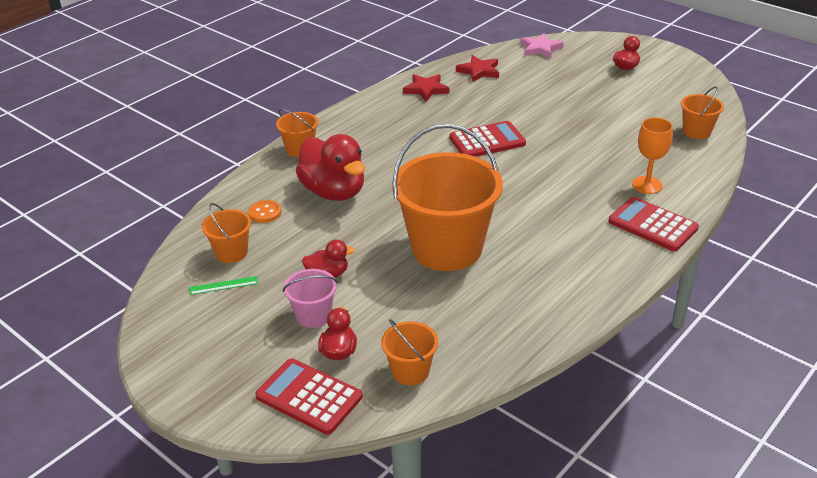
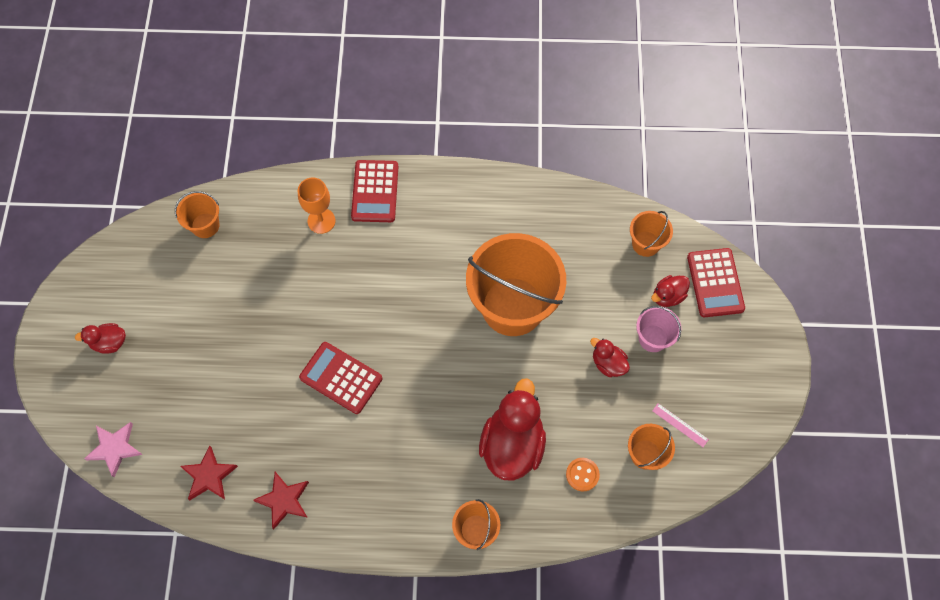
camera: 130 degrees left, 30 degrees up
(223, 285) = (680, 425): green ruler -> pink ruler

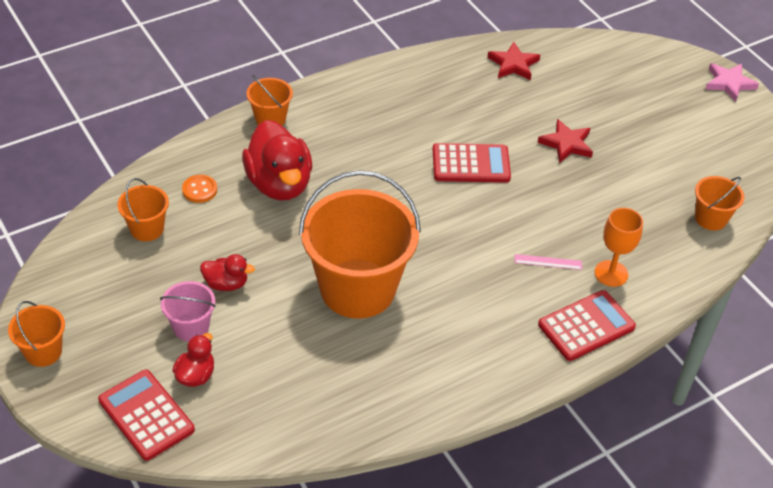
camera: 145 degrees right, 20 degrees down
(109, 342) = (684, 104): red duck -> none
(115, 448) = (601, 50): pink star -> pink star (729, 83)
(284, 500) = (441, 74): red star -> red star (566, 144)
(375, 191) = (586, 326): red calculator -> red calculator turned 90 degrees clockwise
(645, 243) = (251, 419): orange bucket -> orange bucket (43, 352)
(680, 425) = (123, 265): pink ruler -> pink ruler (548, 262)

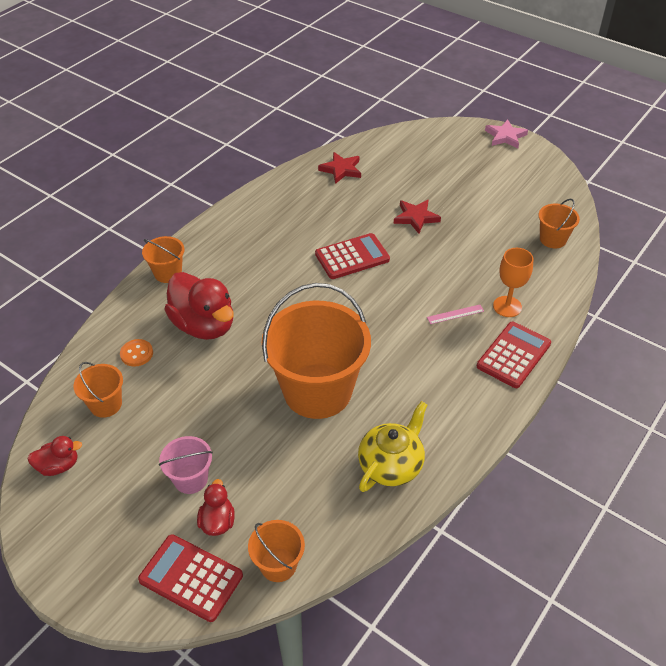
camera: 20 degrees left, 0 degrees up
(43, 352) = (62, 556): orange bucket -> orange bucket (278, 564)
(226, 284) = (202, 428): red duck -> red duck (58, 466)
(391, 387) = (391, 465): none -> yellow teapot

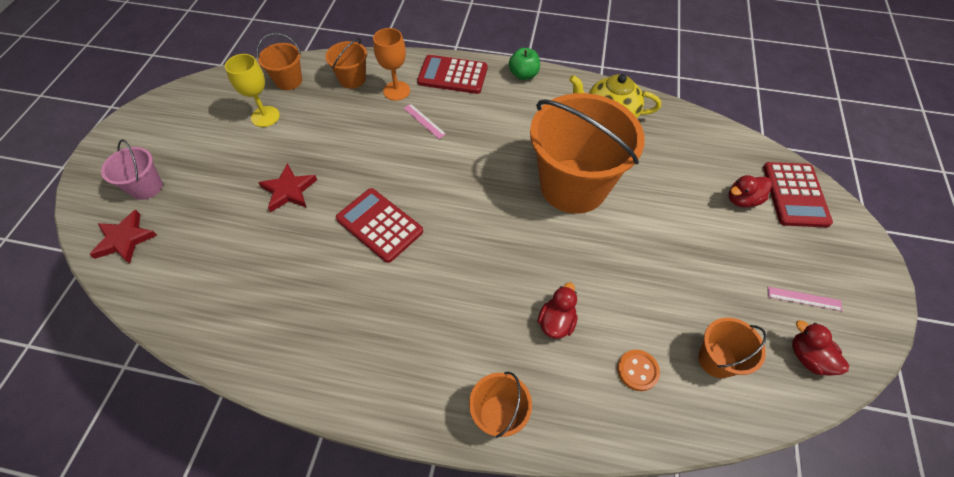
camera: 115 degrees left, 10 degrees up
(98, 500) = (804, 298): none -> pink ruler
(190, 479) = (726, 237): pink bucket -> pink bucket (146, 187)
(204, 325) = (556, 322): red duck -> red duck, size x0.49
(278, 564) = (738, 149): orange bucket -> orange bucket (352, 79)
(341, 170) = (209, 299): red star -> red star (125, 239)
(489, 415) = (523, 75): none -> green apple
(505, 136) = (103, 153): pink star -> none
(509, 218) = (265, 116): none -> yellow goblet

